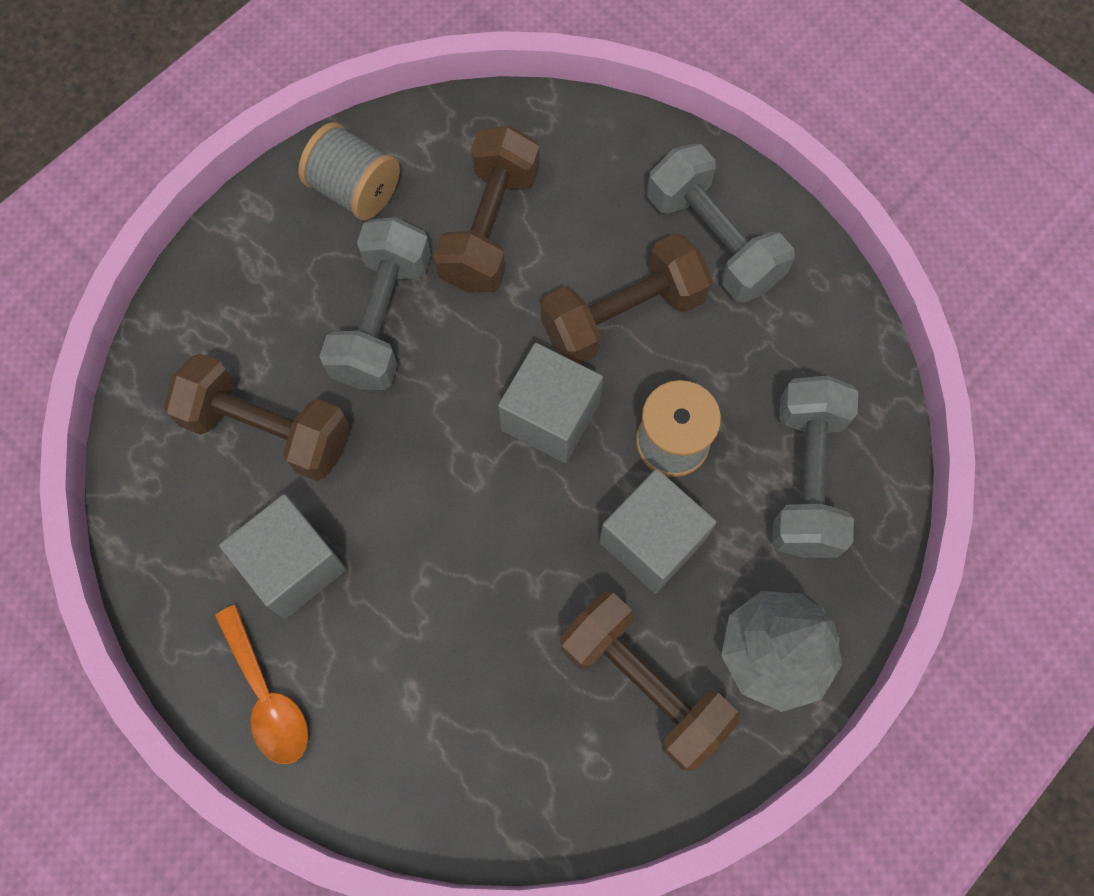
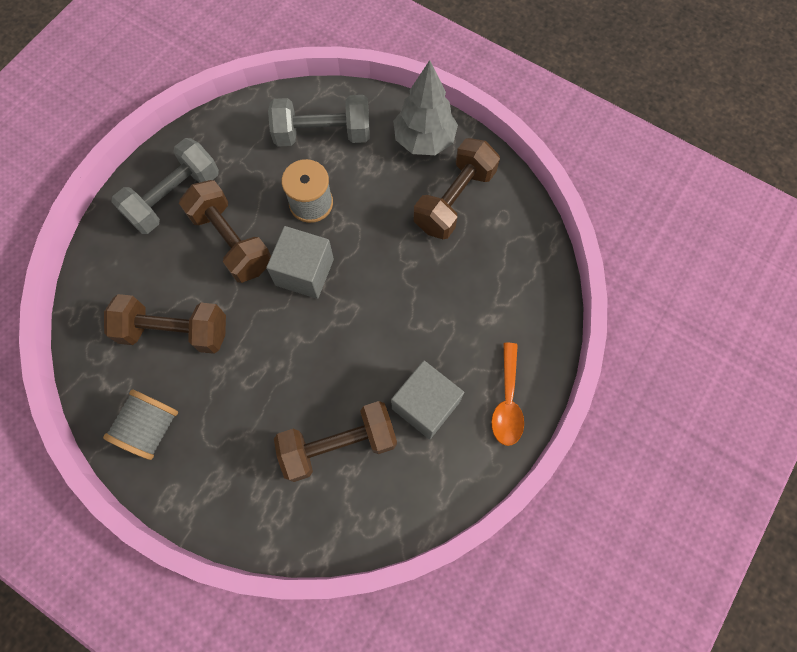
camera: 100 degrees left, 0 degrees up
(267, 429) = (338, 445): brown dumbbell -> brown dumbbell turned 60 degrees clockwise
(267, 696) = (507, 401): orange spoon -> orange spoon turned 135 degrees clockwise
(382, 320) = (250, 387): grey dumbbell -> none
(652, 541) = (373, 206): grey cube -> none

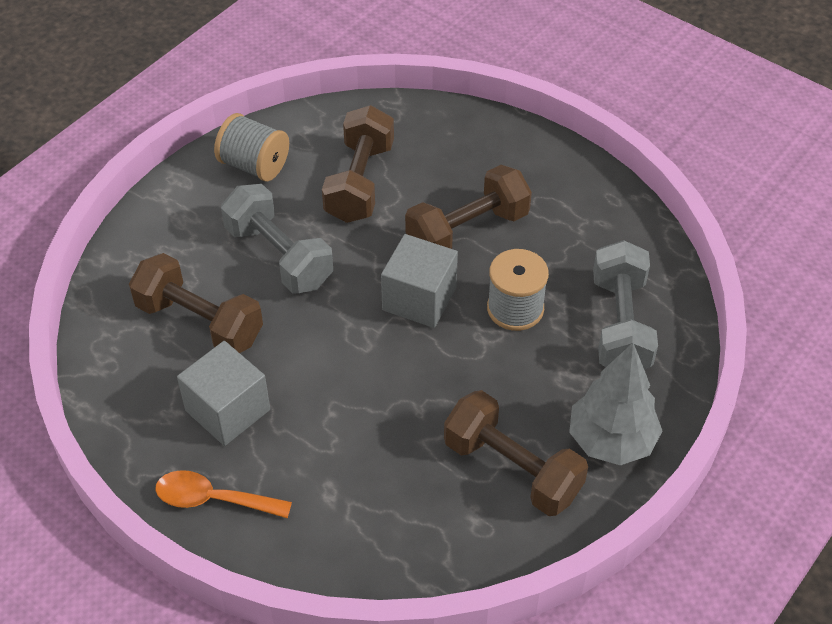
camera: 95 degrees right, 20 degrees down
(174, 197) = (530, 179): grey dumbbell -> grey dumbbell (279, 256)
(338, 445) = (199, 322): brown dumbbell -> brown dumbbell turned 45 degrees counterclockwise

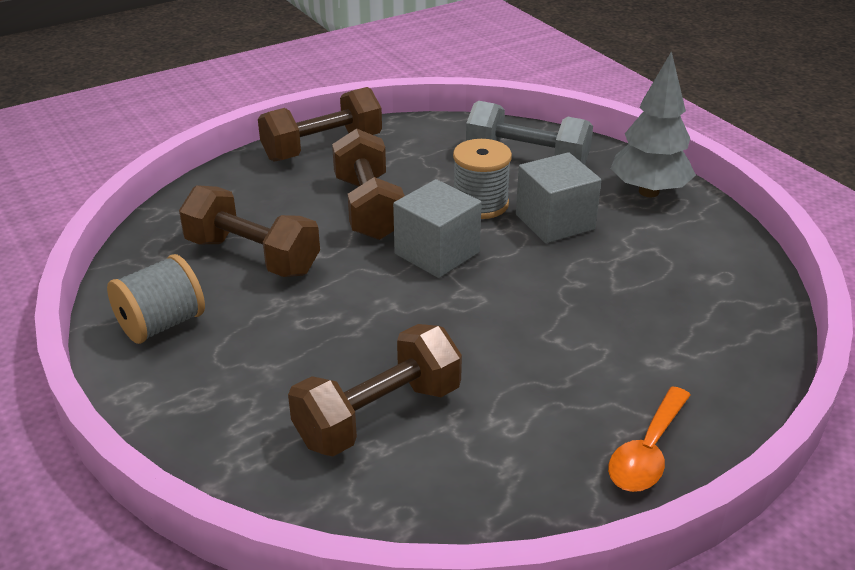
camera: 70 degrees left, 15 degrees down
(227, 410) = (523, 416): grey cube -> grey cube (555, 222)
(279, 256) = (317, 333): grey dumbbell -> none
(512, 469) = (663, 246): brown dumbbell -> brown dumbbell (322, 148)

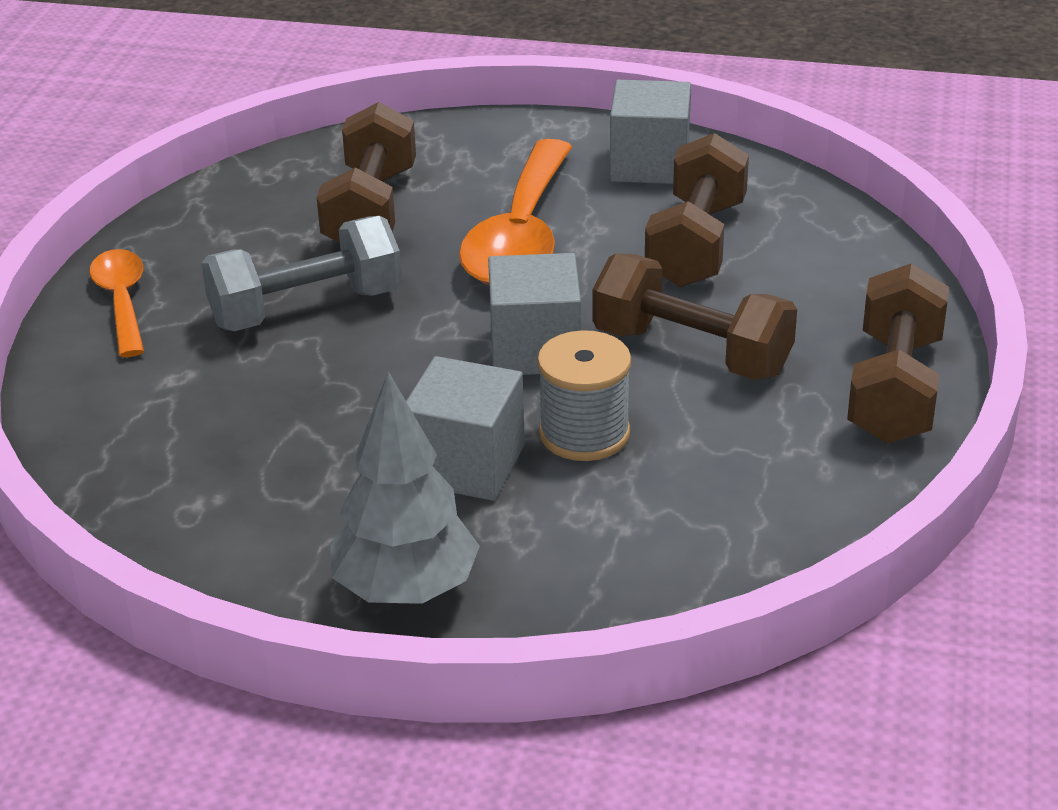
camera: 135 degrees right, 0 degrees up
(161, 324) = (649, 164): grey spool -> grey cube
(252, 256) = (696, 244): brown dumbbell -> brown dumbbell turned 60 degrees counterclockwise
(325, 325) = (521, 235): none -> orange spoon
(527, 159) = (634, 540): grey dumbbell -> grey dumbbell (306, 308)

